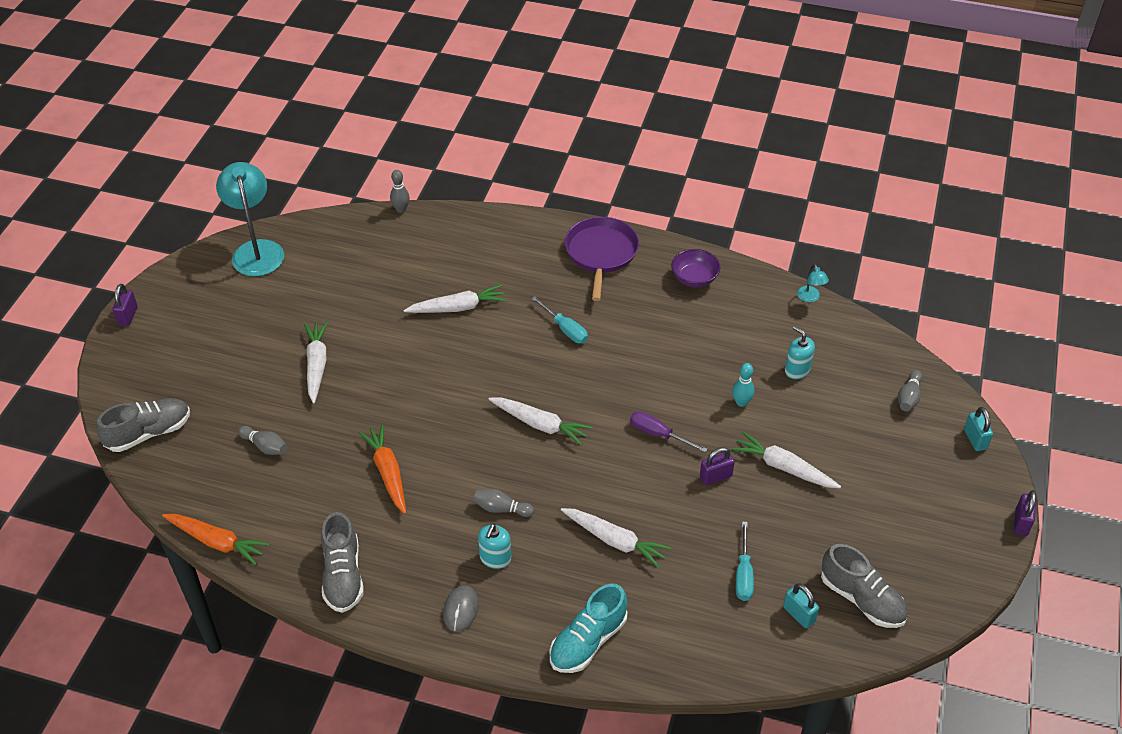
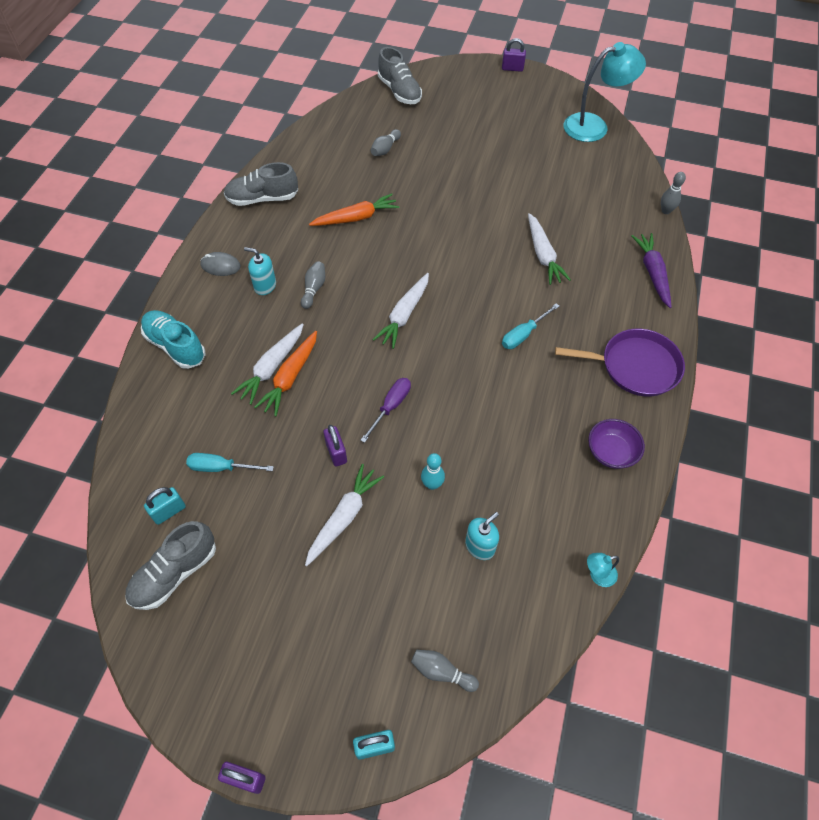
camera: 90 degrees right, 10 degrees up
(216, 542) = (300, 133): orange carrot -> orange carrot (290, 377)
(316, 365) = (468, 170): white carrot -> none
(486, 229) = (652, 273): none -> purple carrot

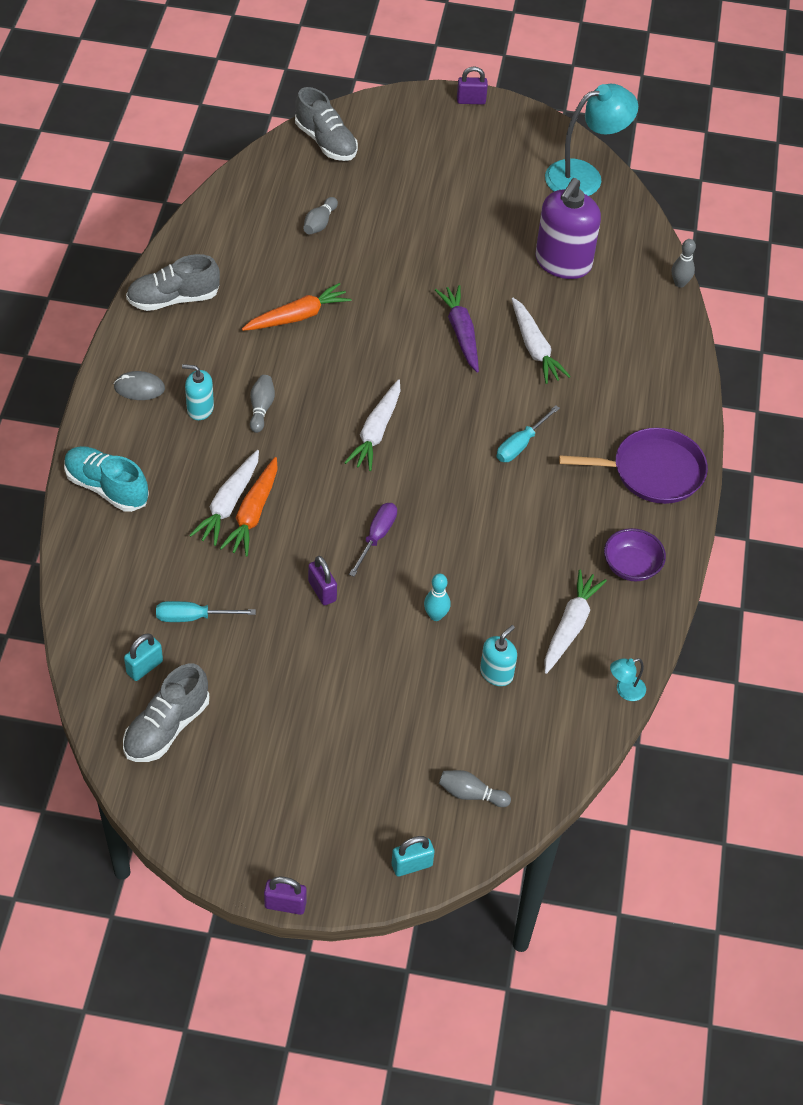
camera: 10 degrees left, 5 degrees down
(344, 517) = (343, 657): white carrot -> white carrot (570, 626)
(572, 189) = (563, 263): none -> purple soap dispenser
(652, 273) = (667, 361): purple carrot -> purple carrot (461, 333)

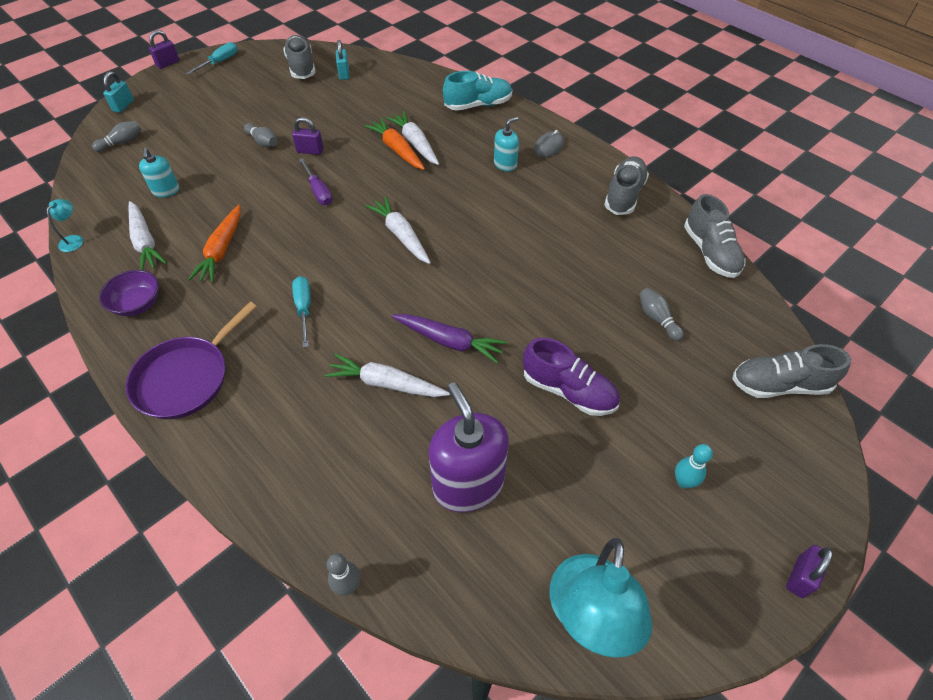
camera: 130 degrees right, 0 degrees up
(193, 617) = (353, 100): turquoise screwdriver -> turquoise screwdriver (219, 62)
(207, 217) = (710, 252): none -> grey shoe
(261, 408) = (478, 191): grey bowling pin -> grey bowling pin (263, 142)
(297, 316) = (553, 250): orange carrot -> orange carrot (222, 250)
(436, 615) = (234, 187): turquoise bowling pin -> turquoise bowling pin (683, 482)
(439, 245) = (568, 391): none -> purple shoe

